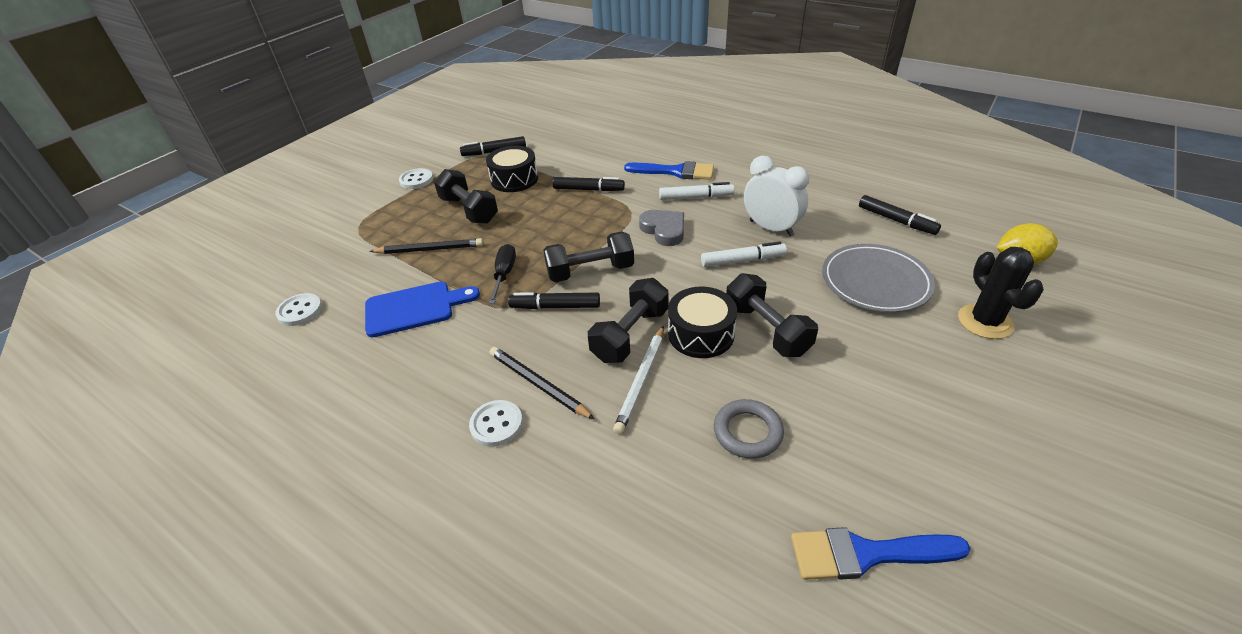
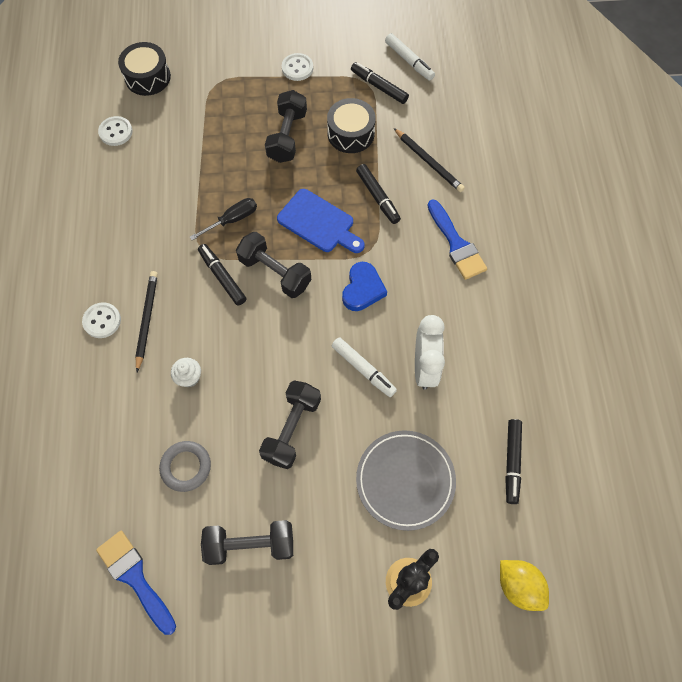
camera: 50 degrees right, 25 degrees up
(414, 308) = (162, 194): blue cutting board -> blue cutting board (319, 223)
(430, 249) = (224, 151): black pencil -> black pencil (428, 162)
(630, 335) = (226, 343): black dumbbell -> black dumbbell (250, 544)
(641, 380) = (189, 377): white pencil -> white cupcake
(664, 230) = (362, 289): grey heart -> blue heart
(696, 197) = (428, 284): white marker -> white marker (409, 61)
(701, 334) = (258, 388): black drum -> black drum (147, 77)

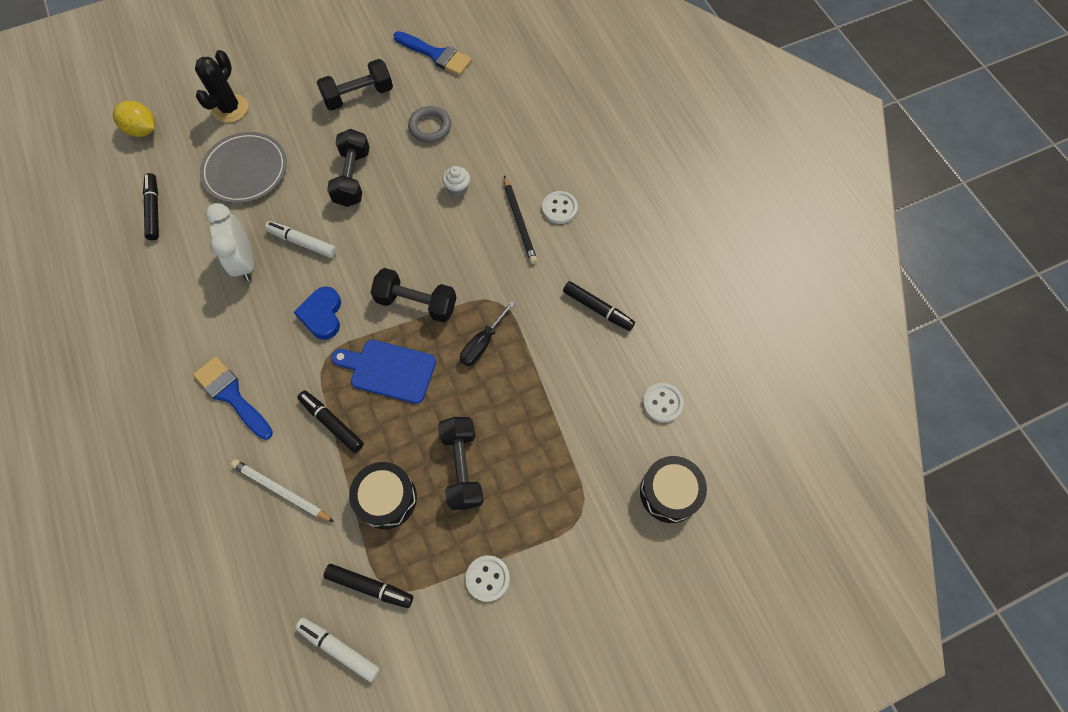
camera: 160 degrees right, 0 degrees up
(222, 277) = (467, 282): black marker -> black marker (598, 309)
(428, 162) = (281, 491): black pencil -> white pencil

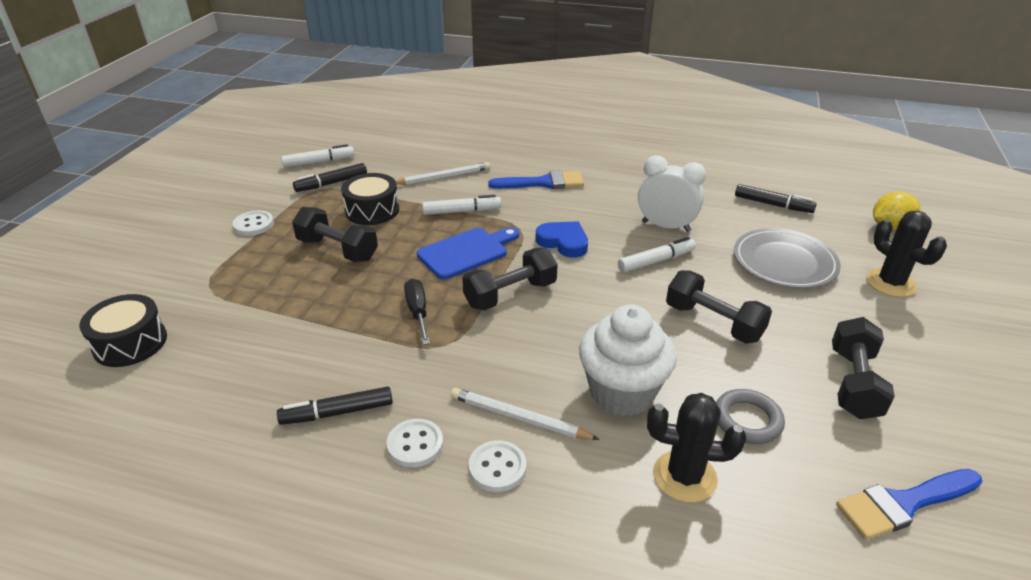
camera: 130 degrees right, 30 degrees down
(332, 423) = (461, 211): black marker -> white marker
(457, 188) = (622, 393): white cupcake -> white cupcake, size x2.29
(493, 134) = (684, 476): none -> black cactus
(519, 222) = (519, 417): black pencil -> white pencil
(662, 403) = (188, 393): white button -> white button (415, 444)

